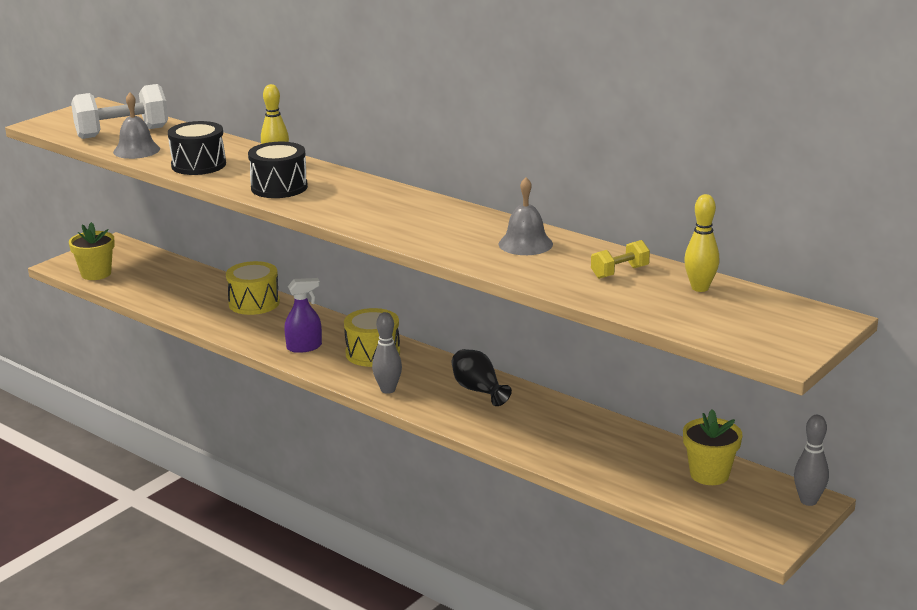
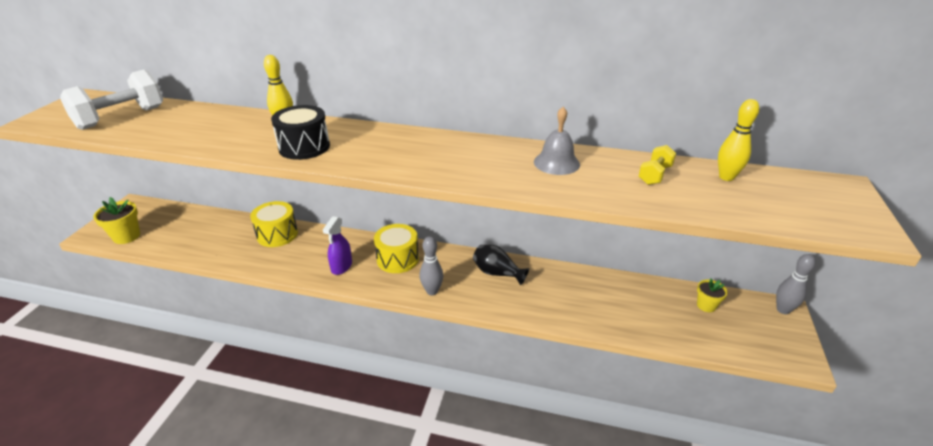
camera: 25 degrees left, 10 degrees up
(136, 150) = (144, 133): grey bell -> none
(198, 165) = (214, 137): black drum -> none
(304, 347) = (341, 266): purple spray bottle -> purple spray bottle turned 150 degrees clockwise
(709, 474) = (706, 305): yellow flower pot -> yellow flower pot, size x0.64

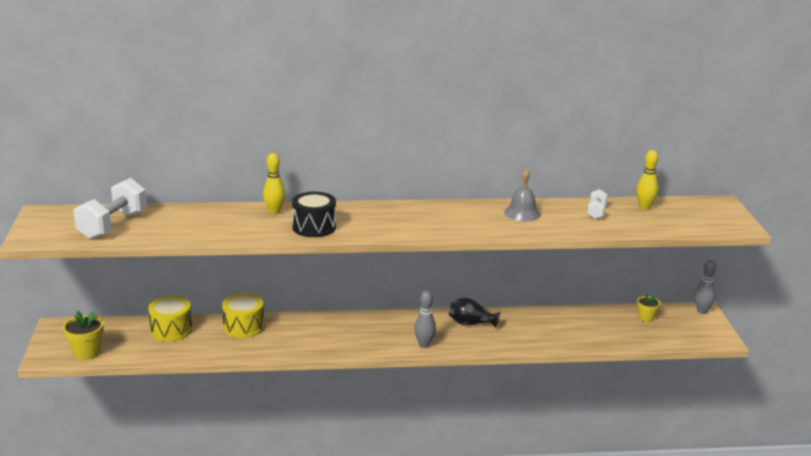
camera: 20 degrees left, 10 degrees down
(341, 266) = (329, 341): purple spray bottle -> none
(397, 259) = (376, 327): yellow drum -> yellow drum (171, 330)
(655, 175) = (596, 212): yellow dumbbell -> white dumbbell

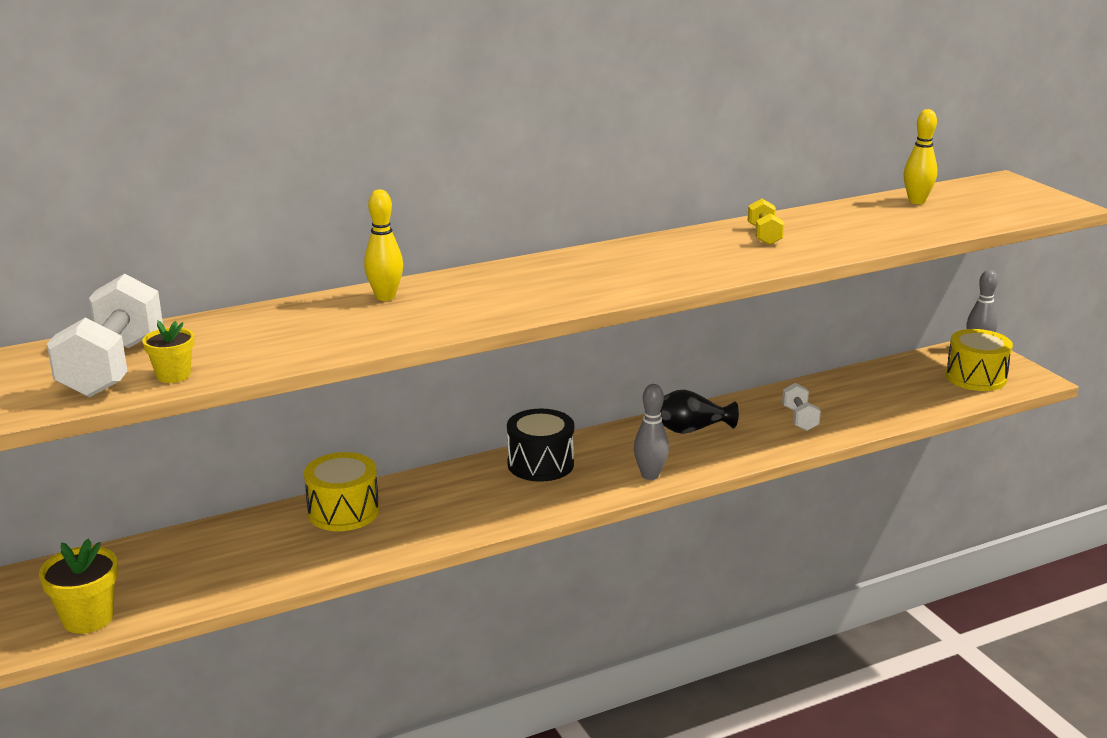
camera: 20 degrees left, 0 degrees up
(171, 330) = (220, 544): yellow drum -> yellow drum (975, 377)
(314, 227) = (473, 308): black drum -> black drum (540, 464)
(522, 213) = (764, 235): grey bell -> yellow dumbbell
(596, 212) = (862, 218): white dumbbell -> white dumbbell (799, 419)
(646, 318) = (917, 372): yellow flower pot -> yellow flower pot (173, 375)

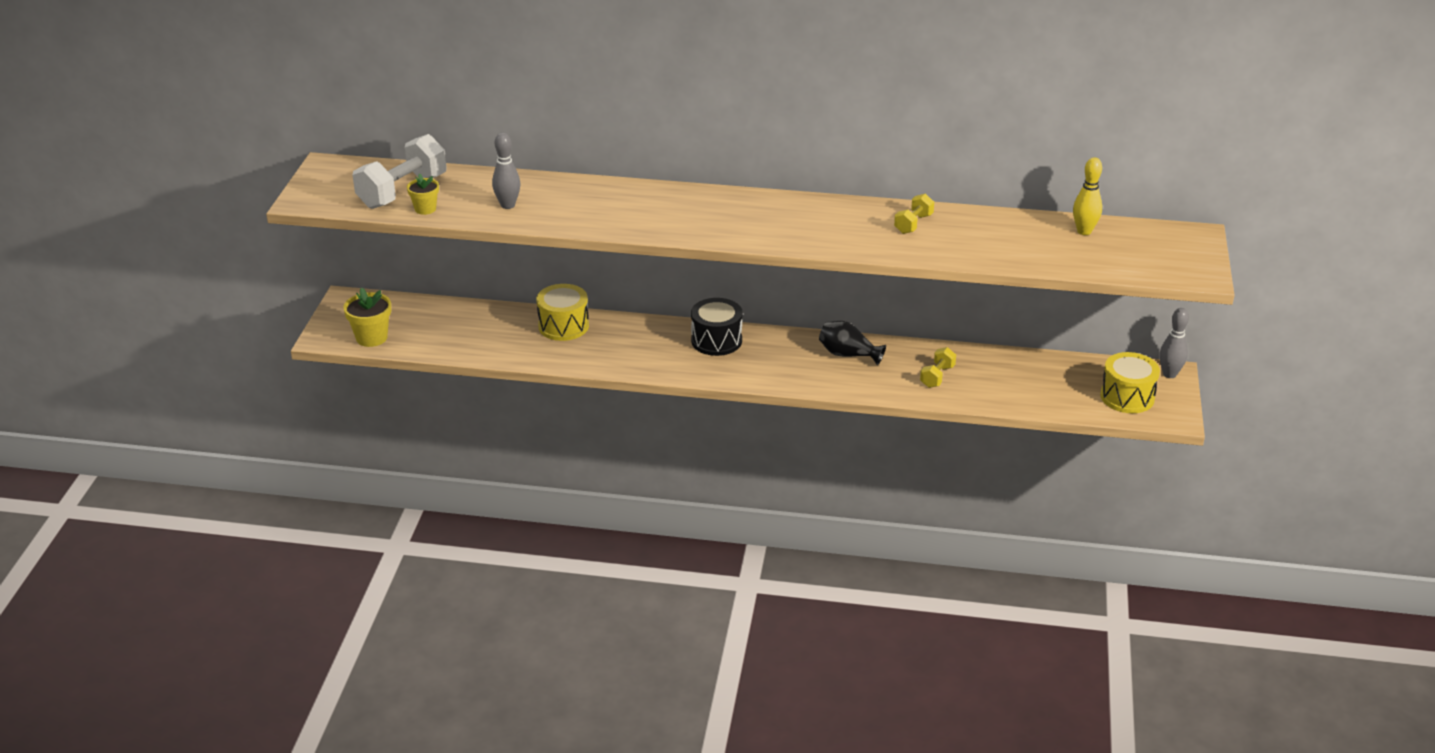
camera: 35 degrees right, 10 degrees up
(385, 297) = (599, 191): yellow bowling pin -> none
(650, 475) = (776, 377): grey bowling pin -> grey bowling pin (508, 205)
(799, 419) = (937, 376): white dumbbell -> yellow dumbbell

